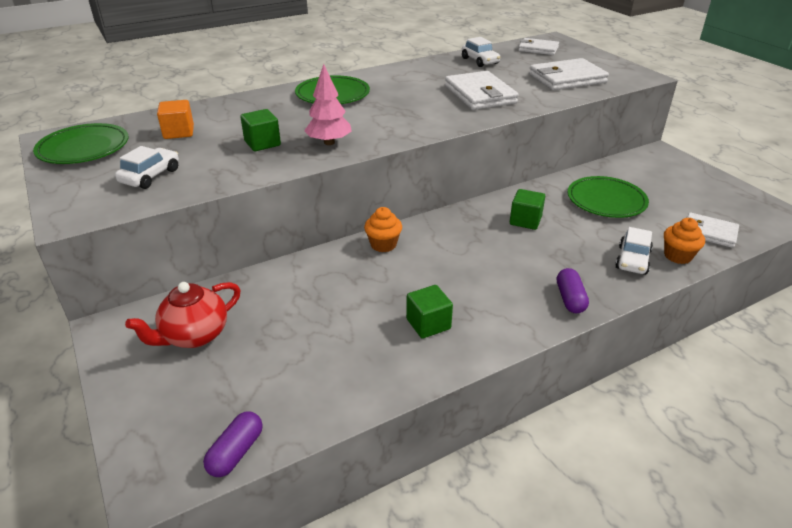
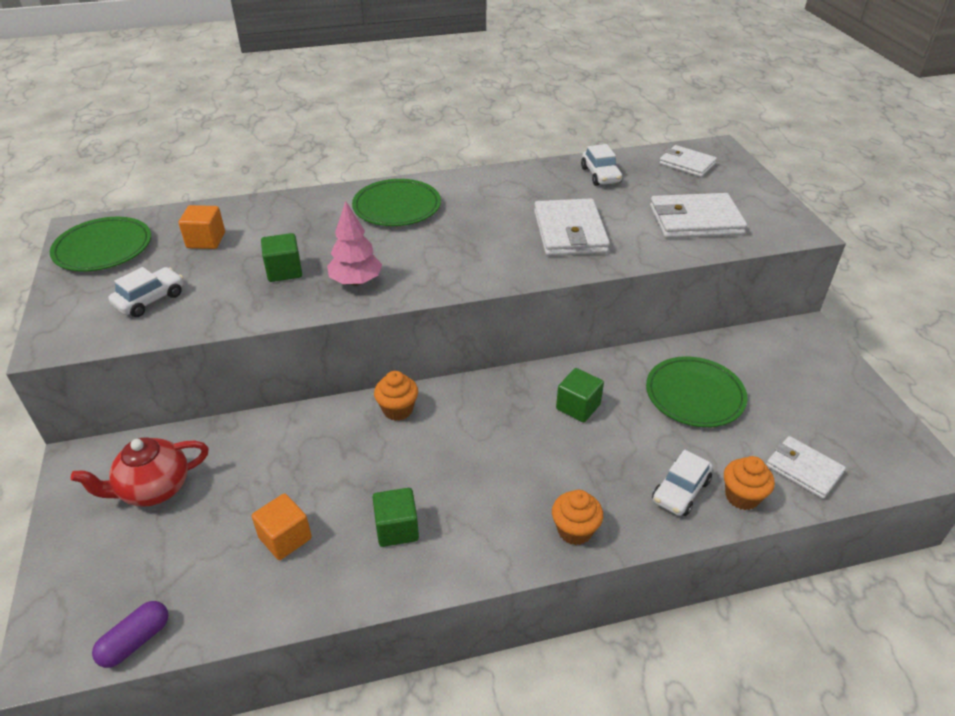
camera: 15 degrees right, 5 degrees up
(335, 348) = (285, 538): none -> orange cube
(570, 299) = (574, 530): purple capsule -> orange cupcake

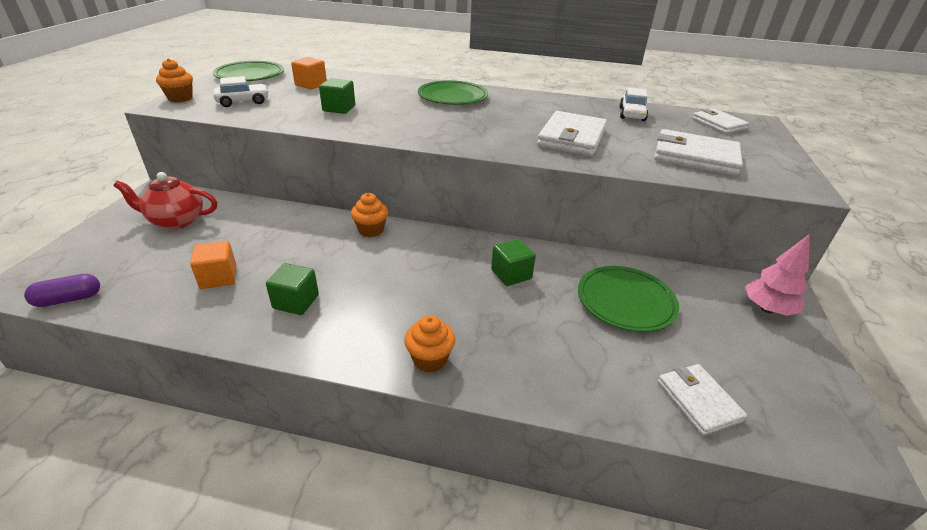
camera: 25 degrees right, 5 degrees down
(356, 281) = (379, 124): pink tree -> pink tree (767, 309)
(680, 491) = (552, 368): white car -> none
(742, 496) = (612, 397): orange cupcake -> orange cupcake (180, 98)

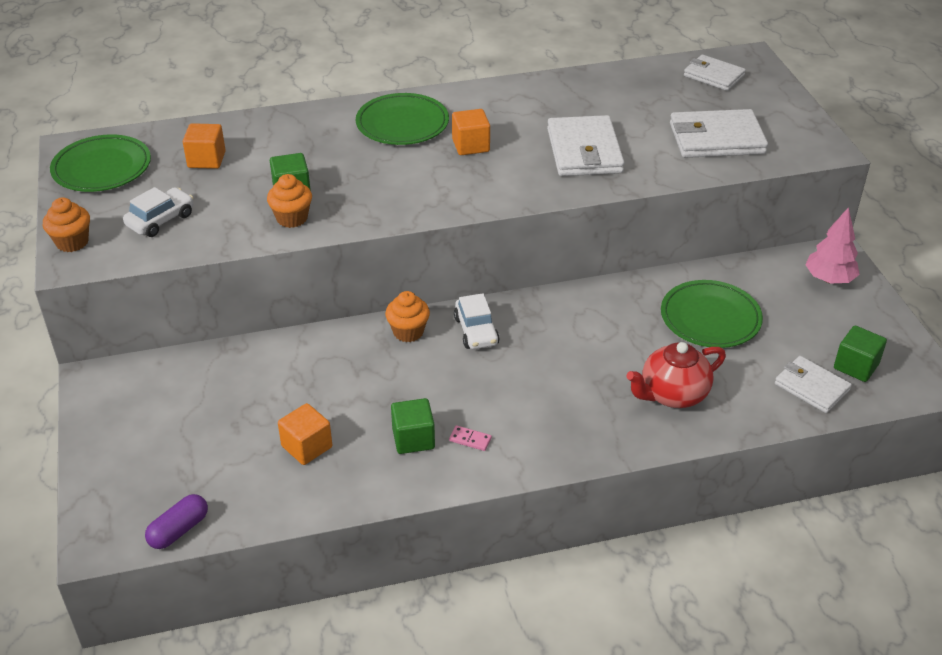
camera: 25 degrees left, 5 degrees up
(176, 221) = (174, 404): red teapot -> red teapot (673, 394)
(337, 320) = (470, 439): none -> pink domino
(430, 359) = (584, 440): orange cupcake -> orange cupcake (292, 218)
(487, 116) = (471, 145): none -> orange cube
(511, 274) = (591, 329): green cube -> green cube (856, 366)
(631, 114) = (619, 88): white car -> white car (476, 331)

